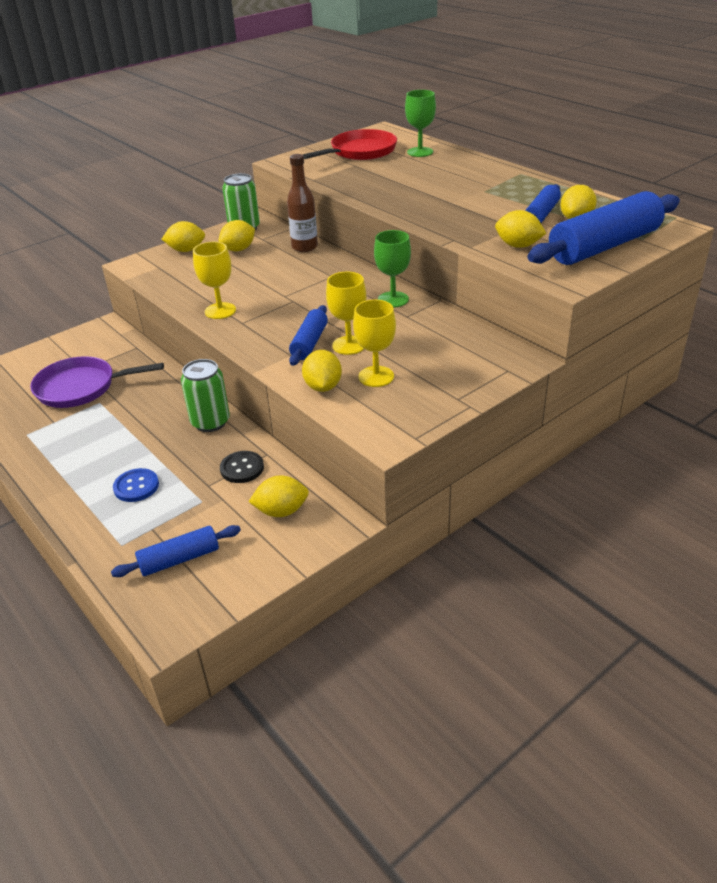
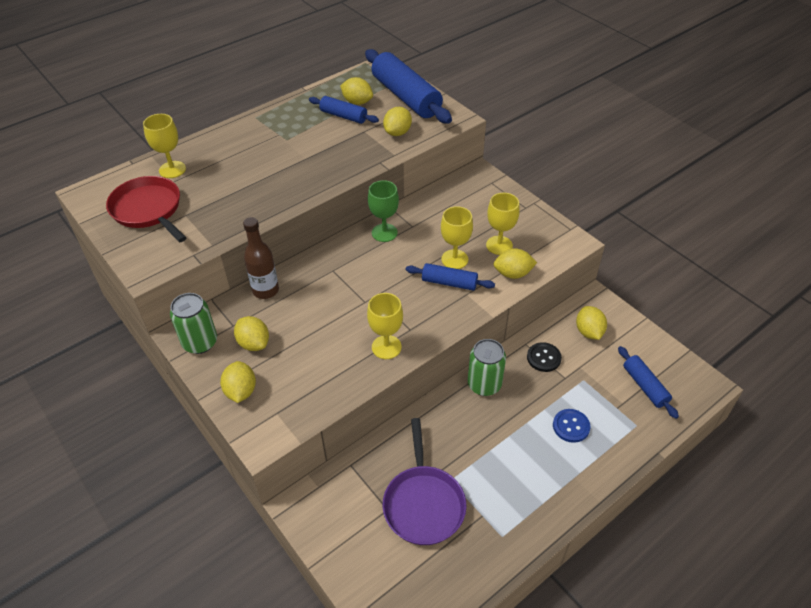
camera: 90 degrees left, 10 degrees up
(420, 152) = (172, 169): green goblet -> yellow goblet

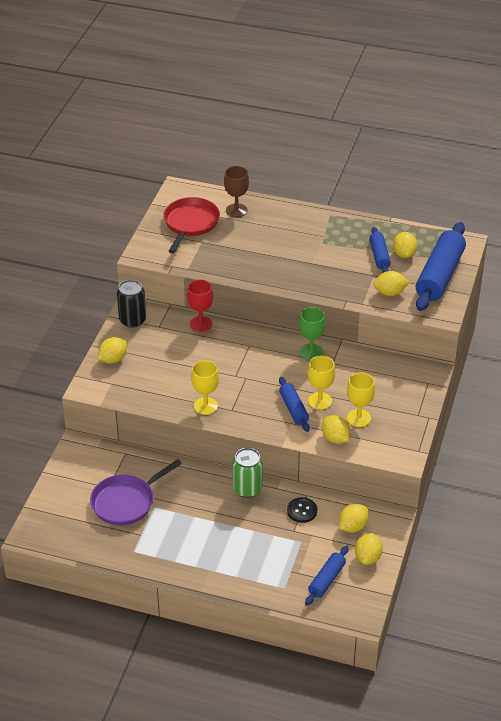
camera: 55 degrees right, 5 degrees down
(172, 169) = (236, 210): yellow goblet -> brown goblet
(200, 342) = (132, 320): green can -> black can
(254, 343) = (153, 344): yellow lemon -> yellow lemon (368, 557)
(265, 290) = (200, 324): brown bottle -> red goblet
(571, 426) = (251, 551): blue button -> none

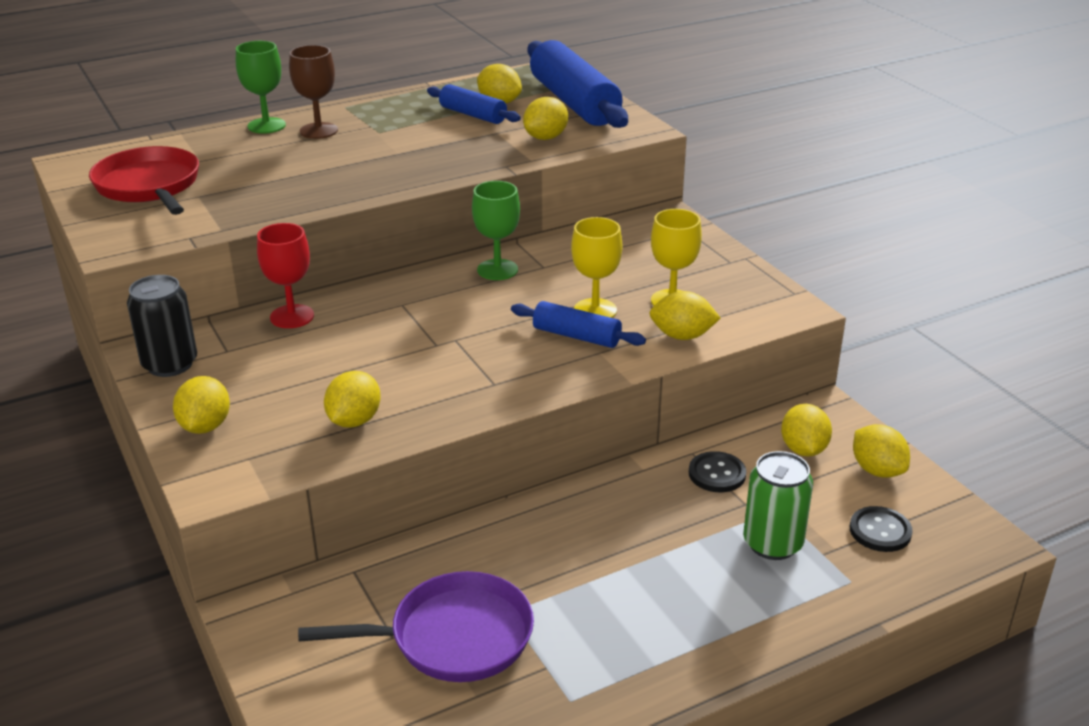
camera: 45 degrees left, 10 degrees down
(126, 502) = (453, 637): purple pan -> purple pan turned 105 degrees counterclockwise
(163, 392) = (354, 421): none -> yellow lemon
(205, 406) = (448, 400): yellow goblet -> none
(236, 210) = (202, 149): brown goblet -> brown goblet (318, 131)
(247, 489) = (607, 496): green can -> green can (772, 543)
(280, 209) = (266, 126): none -> green goblet
(326, 580) = (880, 531): blue rolling pin -> black button

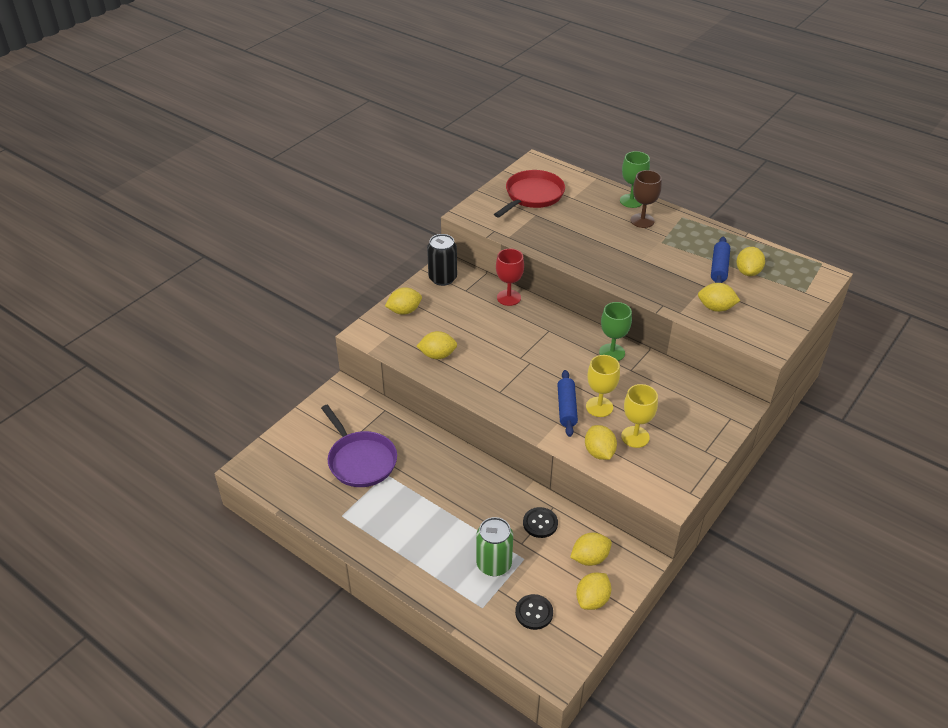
camera: 65 degrees right, 10 degrees up
(574, 102) = (780, 303): blue rolling pin -> none

